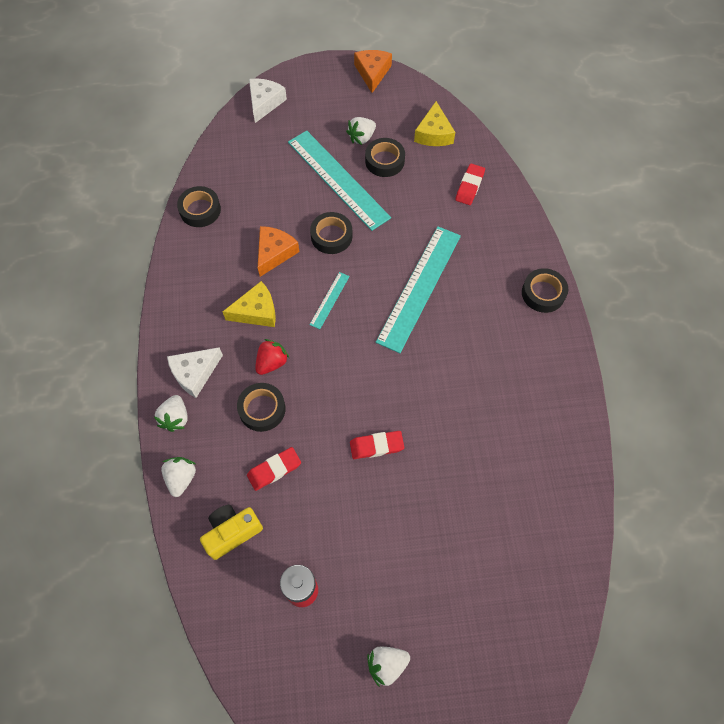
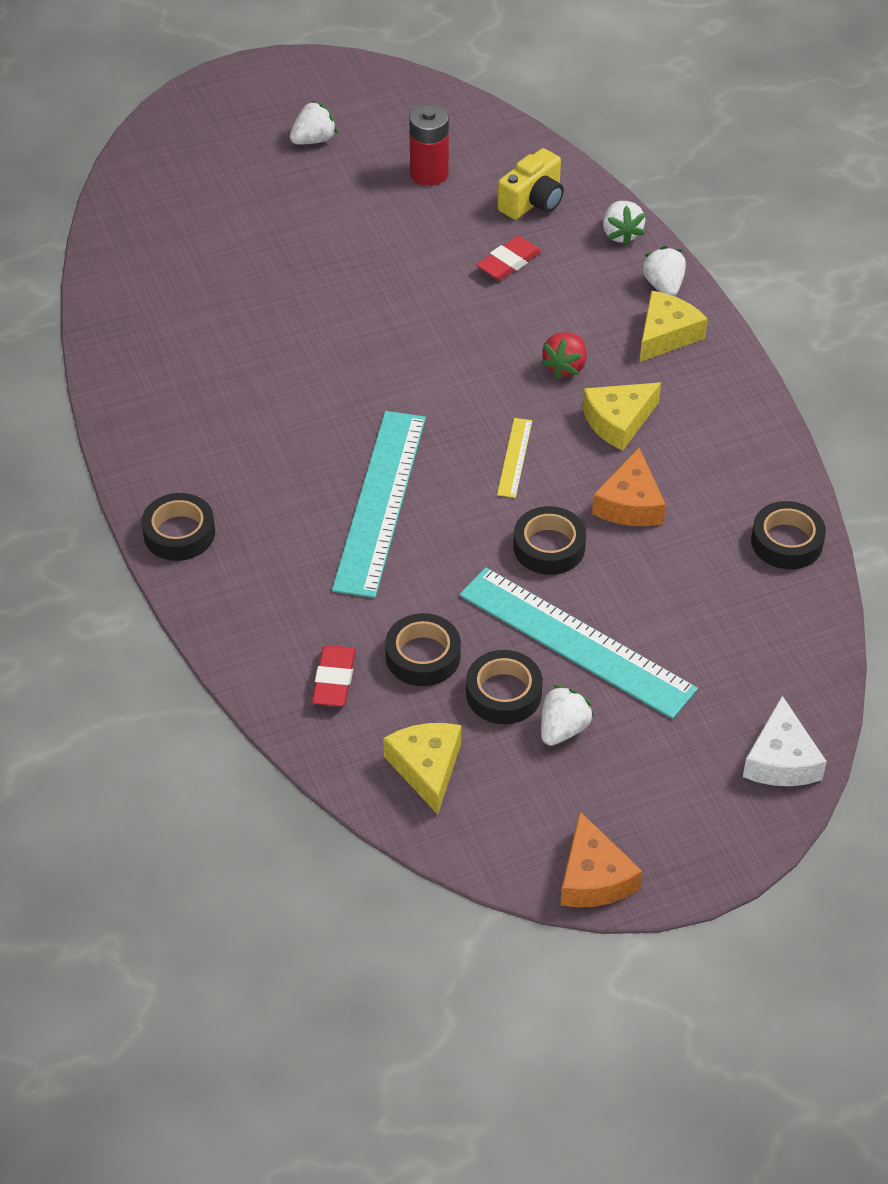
camera: 165 degrees right, 15 degrees down
(194, 373) = (666, 335): white cheese -> yellow cheese
(262, 409) = (553, 316): black tape -> black tape (423, 656)
(329, 300) = (515, 457): turquoise ruler -> yellow ruler
(376, 446) = (385, 308): red eraser -> none

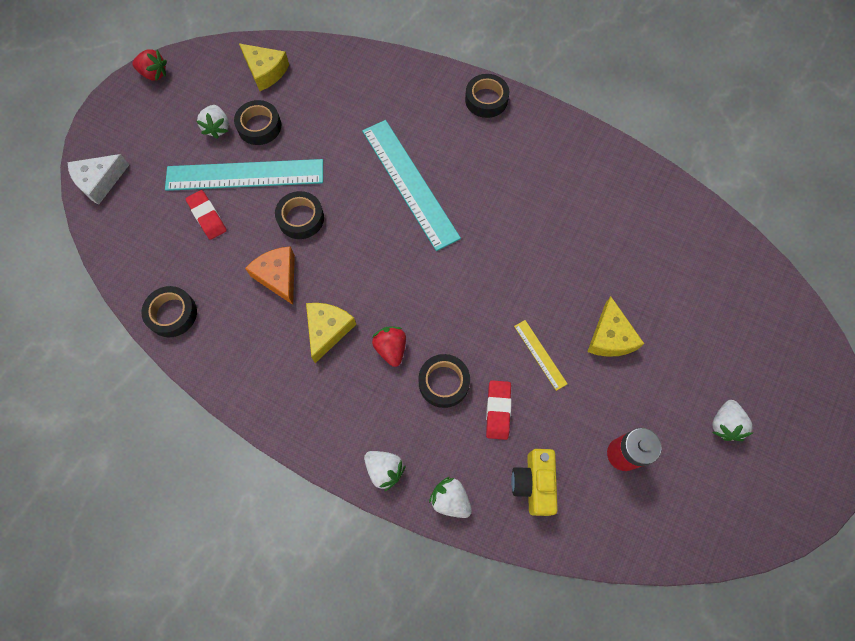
camera: 140 degrees right, 20 degrees up
(334, 679) = (343, 81): red eraser -> red eraser (207, 216)
(423, 656) = (313, 119): black tape -> black tape (443, 382)
(515, 457) = (365, 261): yellow ruler -> yellow ruler (540, 354)
(594, 877) = (154, 74): orange cheese -> red strawberry
(666, 335) = (350, 424): yellow cheese -> yellow cheese (610, 337)
(781, 760) = (100, 182): white cheese -> white cheese turned 90 degrees counterclockwise

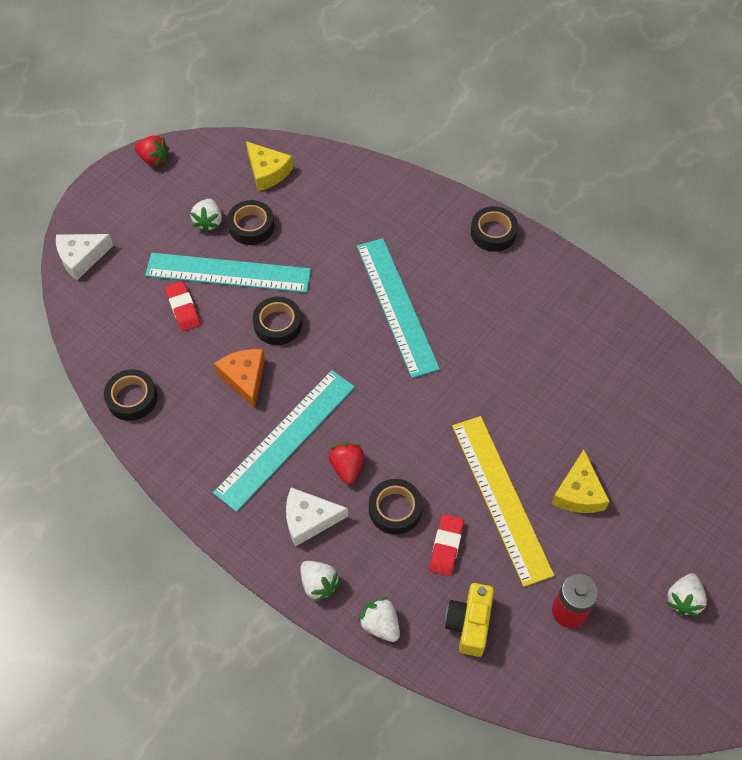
camera: 10 degrees right, 10 degrees down
(327, 330) = (285, 438): yellow cheese -> turquoise ruler
(364, 407) = (309, 519): none -> white cheese
(540, 354) = (501, 498): yellow ruler -> yellow ruler, size x2.25

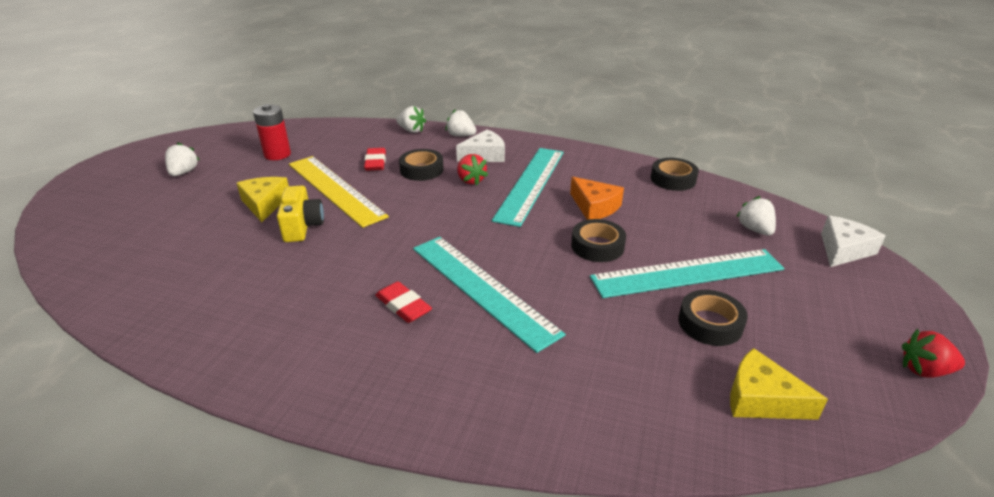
camera: 160 degrees right, 25 degrees down
(183, 308) = (698, 237): red eraser -> red eraser (403, 306)
(208, 222) = (763, 315): white strawberry -> white strawberry (754, 230)
(469, 624) = (350, 140): yellow camera -> yellow camera (302, 226)
(493, 233) = (381, 404): black tape -> none

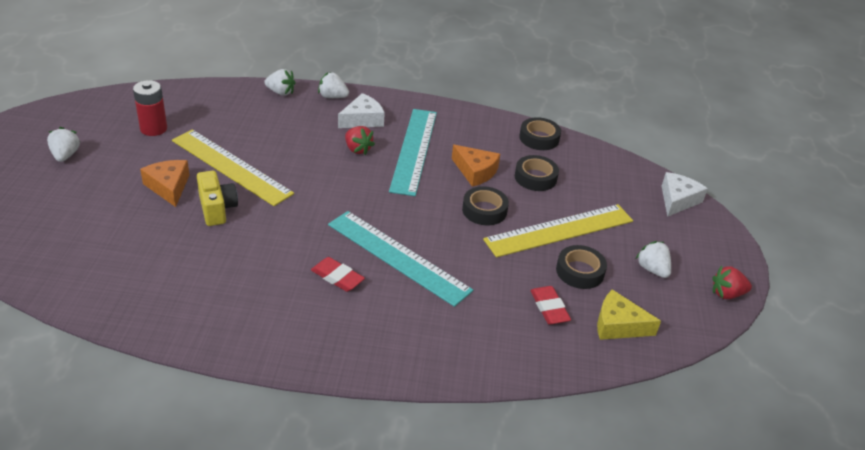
camera: 15 degrees left, 5 degrees up
(264, 204) = (168, 187): yellow cheese -> orange cheese
(375, 162) = (258, 133): red eraser -> red eraser (549, 308)
(421, 170) = (307, 140): black tape -> black tape (535, 177)
(687, 273) = (559, 230): turquoise ruler -> yellow ruler
(754, 230) = (609, 186): white strawberry -> white strawberry (652, 269)

